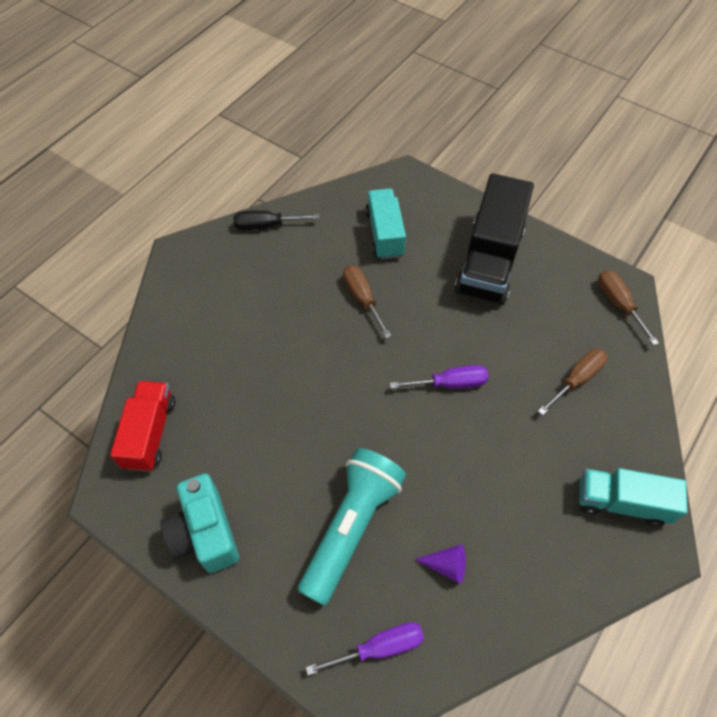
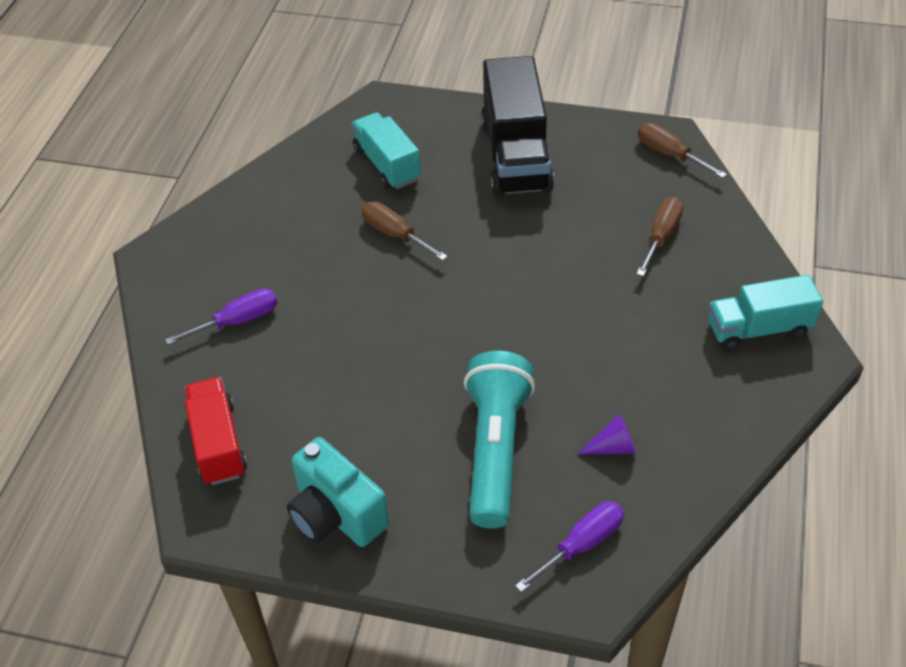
camera: 20 degrees left, 10 degrees down
(266, 225) = (244, 197): black screwdriver -> none
(450, 383) = (532, 283): purple screwdriver -> purple screwdriver (238, 321)

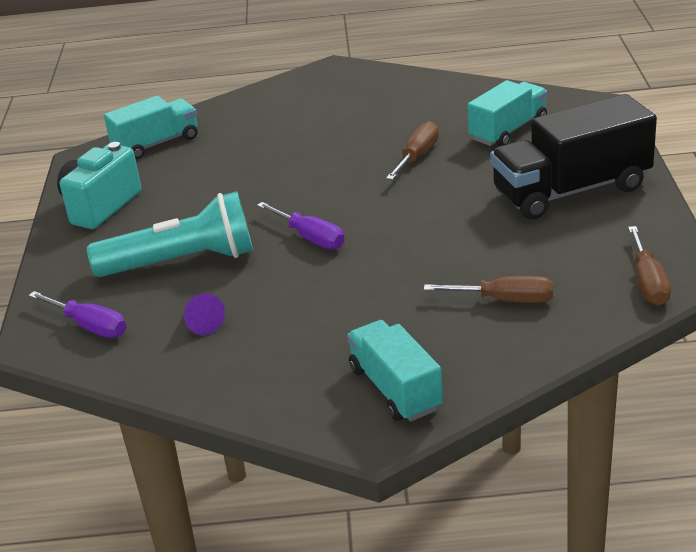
camera: 75 degrees right, 15 degrees down
(218, 443) = (156, 144): red truck -> turquoise truck
(238, 321) = (280, 118): purple screwdriver -> purple screwdriver (310, 238)
(669, 154) = (648, 282): brown screwdriver -> brown screwdriver turned 150 degrees clockwise

